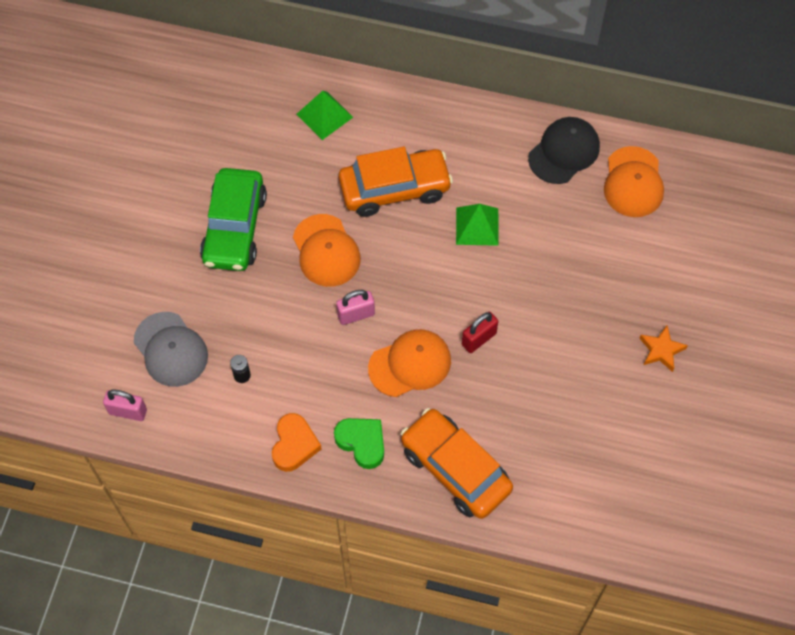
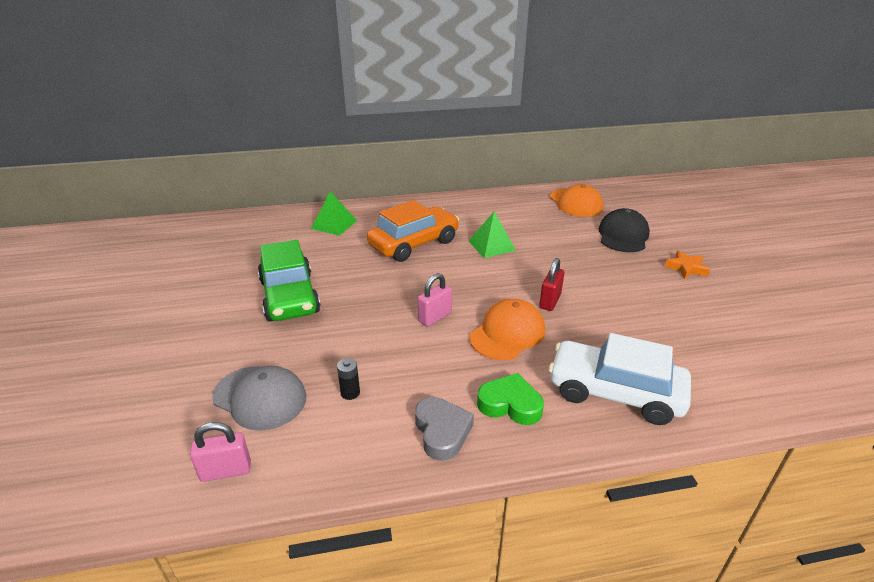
camera: 25 degrees left, 30 degrees down
(294, 445) = (442, 431): orange heart -> grey heart
(326, 251) = (381, 288): orange cap -> none
(455, 469) = (614, 393): orange car -> white car
(564, 152) = (518, 202): black cap -> black cap (623, 235)

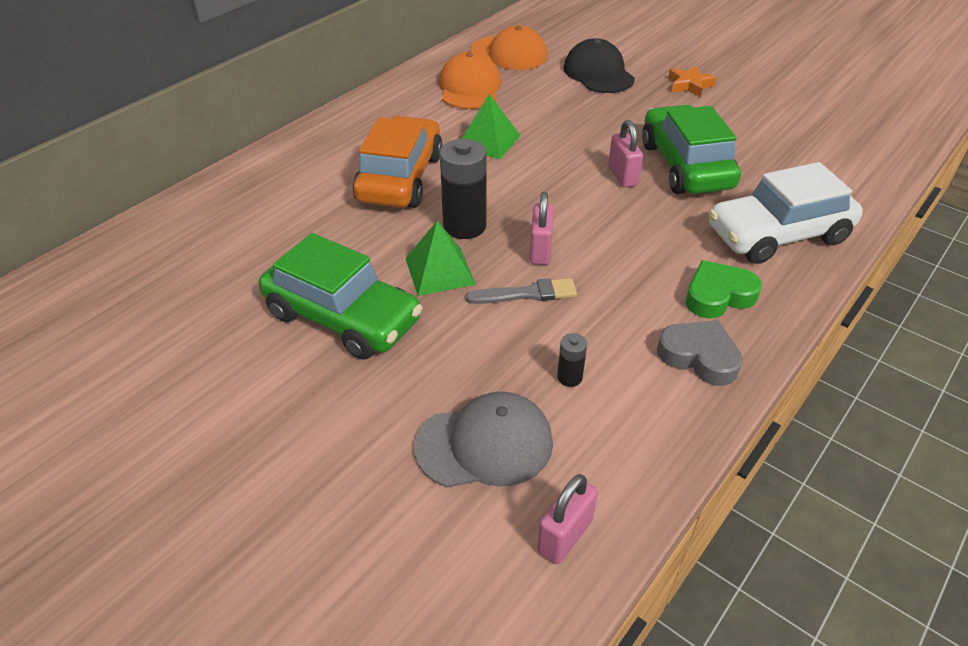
camera: 40 degrees left, 10 degrees up
(334, 224) = (260, 199): green pyramid -> green pyramid (439, 271)
(393, 335) = (526, 294): none -> grey brush
(412, 283) = (464, 226): none -> black battery
(507, 333) = (628, 229): orange cap -> orange cap (469, 87)
(550, 301) = (622, 176): red padlock -> pink padlock
(606, 315) = (685, 166): none -> green car

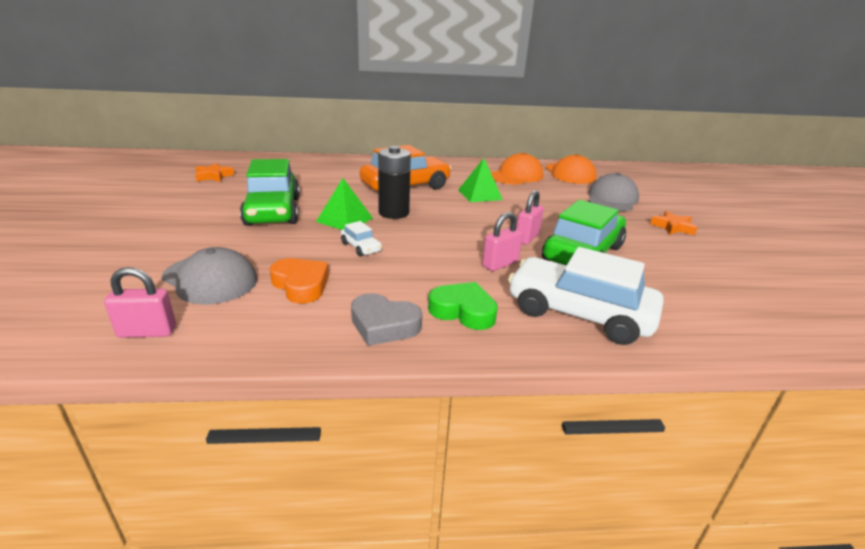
camera: 45 degrees right, 15 degrees down
(130, 323) = (213, 176): none -> orange star
(526, 294) = (361, 247): grey brush -> white car
(540, 250) = (407, 238): pink padlock -> pink padlock (500, 264)
(569, 377) = (301, 285): black battery -> orange heart
(598, 73) = (612, 199): black cap -> grey cap
(699, 357) = (384, 325): grey heart -> grey heart turned 120 degrees clockwise

